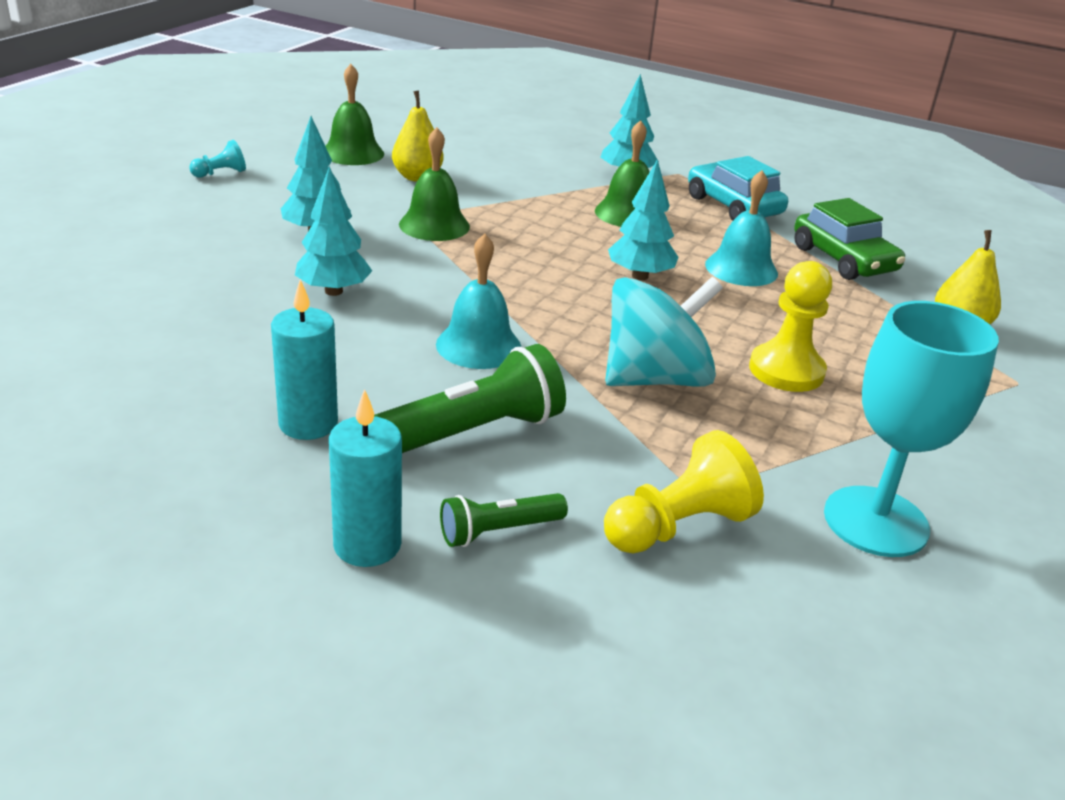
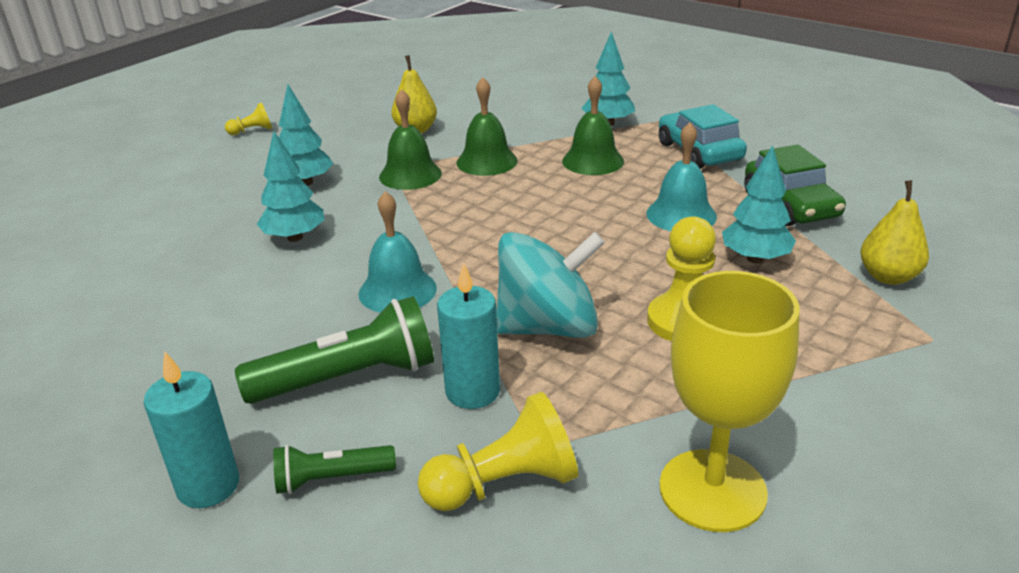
camera: 15 degrees right, 0 degrees up
(220, 173) = (252, 131): turquoise pawn -> yellow pawn
(308, 423) = (214, 363): turquoise candle -> turquoise candle (472, 391)
(352, 153) = (370, 110): green bell -> green bell (487, 161)
(640, 276) = (578, 222): turquoise tree -> turquoise tree (755, 259)
(876, 521) = (712, 490): turquoise goblet -> yellow goblet

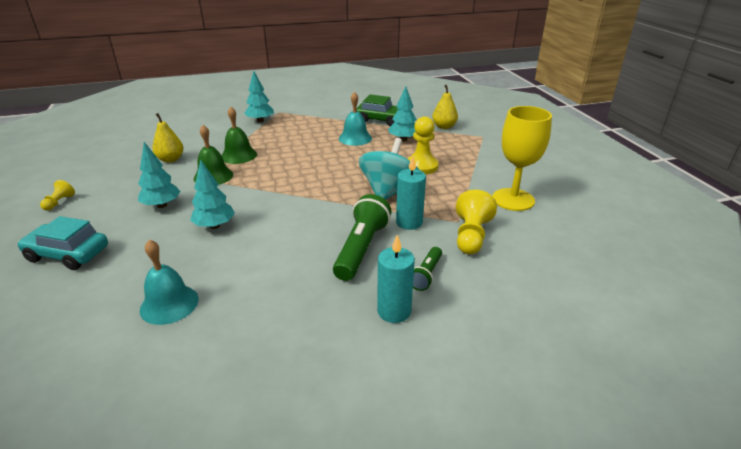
camera: 55 degrees left, 0 degrees up
(397, 290) = (311, 214): turquoise bell -> turquoise bell (169, 304)
(593, 161) = (284, 136): green bell -> none
(699, 152) = (317, 116): turquoise car -> turquoise car (68, 254)

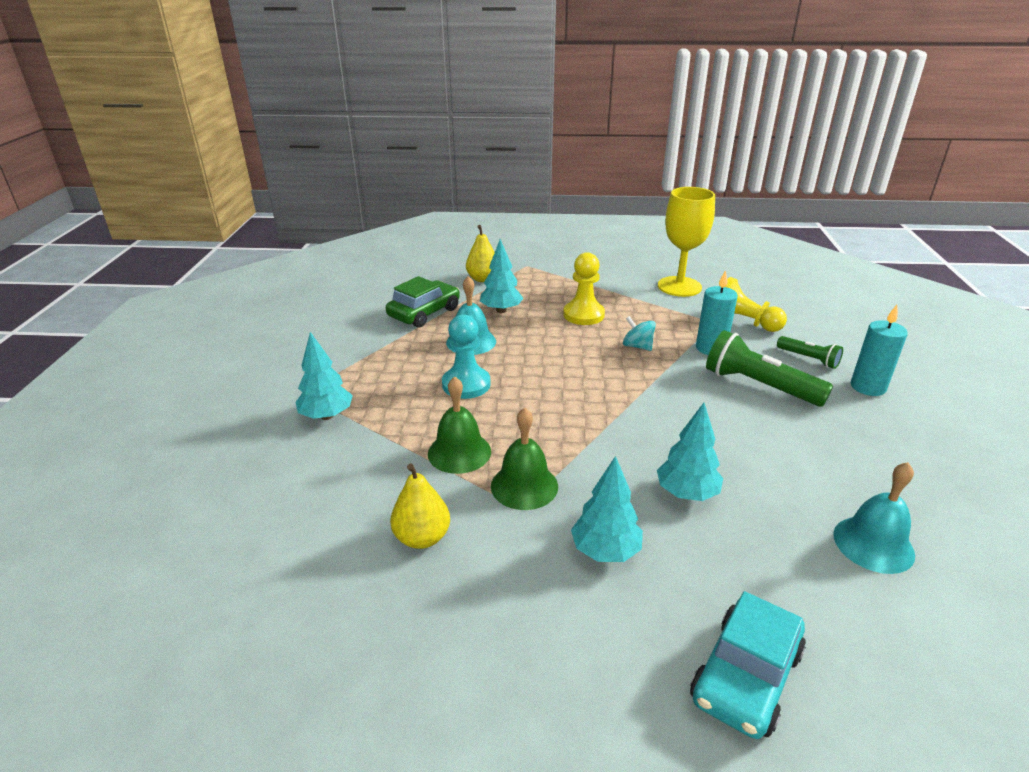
camera: 70 degrees left, 0 degrees up
(59, 202) = (538, 718): yellow pawn -> none
(305, 145) = (466, 384): none -> turquoise pawn
(389, 191) = (637, 346): turquoise spinning top -> turquoise spinning top, size x0.48

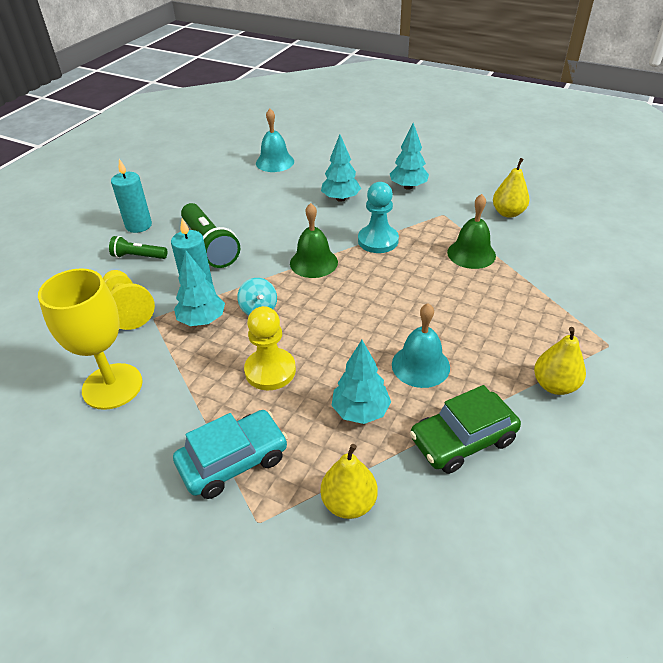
camera: 155 degrees left, 10 degrees up
(327, 416) = (580, 311): turquoise tree -> turquoise tree (202, 320)
(358, 353) = (554, 385): none -> yellow pear
(466, 384) = (446, 310): turquoise pawn -> turquoise pawn (378, 241)
(524, 486) = (435, 224): green bell -> green bell (313, 262)
(745, 676) = (382, 144): turquoise car -> turquoise car (233, 461)
(809, 359) = (138, 256): green flashlight -> green flashlight turned 60 degrees counterclockwise

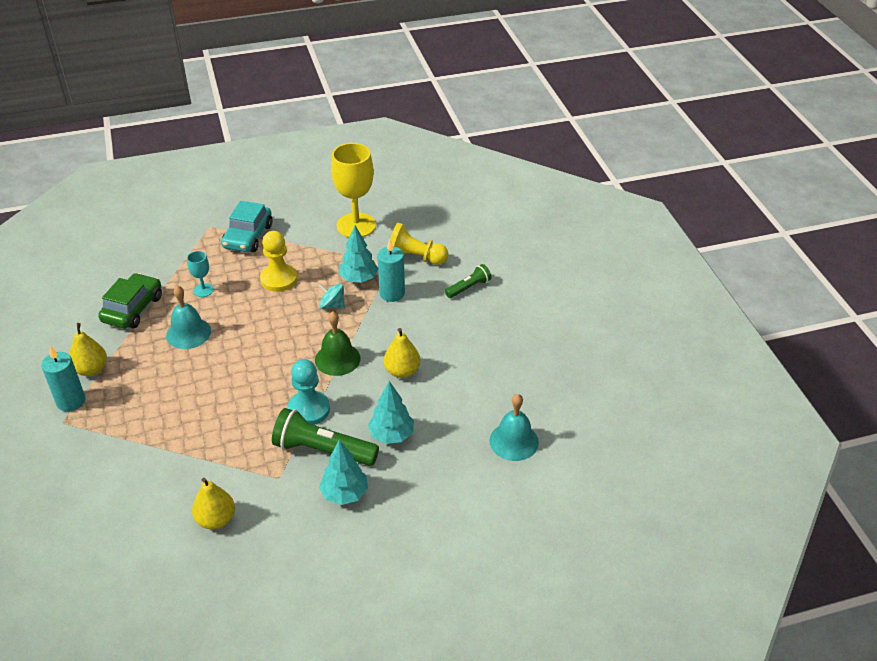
camera: 135 degrees right, 0 degrees up
(138, 225) = (512, 306): turquoise candle -> turquoise candle (71, 401)
(209, 246) = (433, 324): green flashlight -> green flashlight (322, 450)
(349, 503) = (173, 254): yellow pear -> yellow pear (402, 371)
(360, 411) = (203, 290): turquoise tree -> turquoise goblet
(471, 254) = (218, 445): green bell -> none

